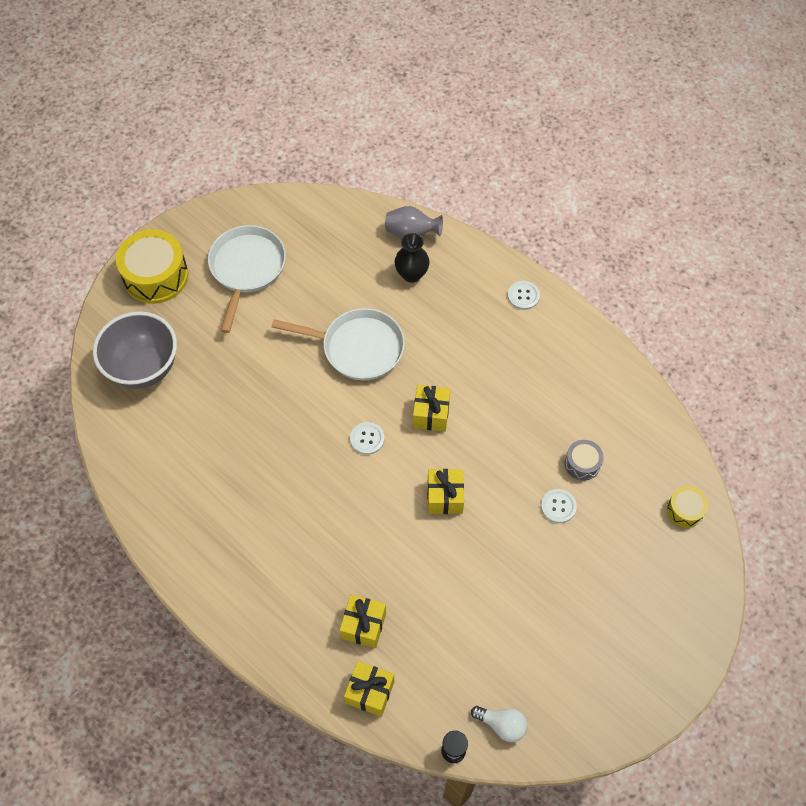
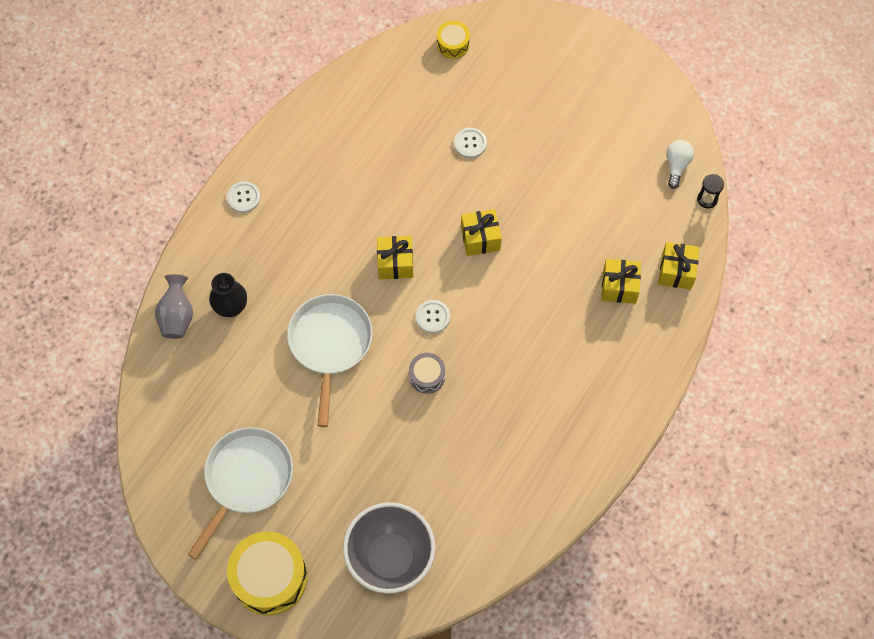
camera: 100 degrees left, 5 degrees up
(247, 269) = (246, 479): white pan -> white pan turned 120 degrees clockwise
(582, 464) = (423, 128): grey drum -> grey drum (427, 376)

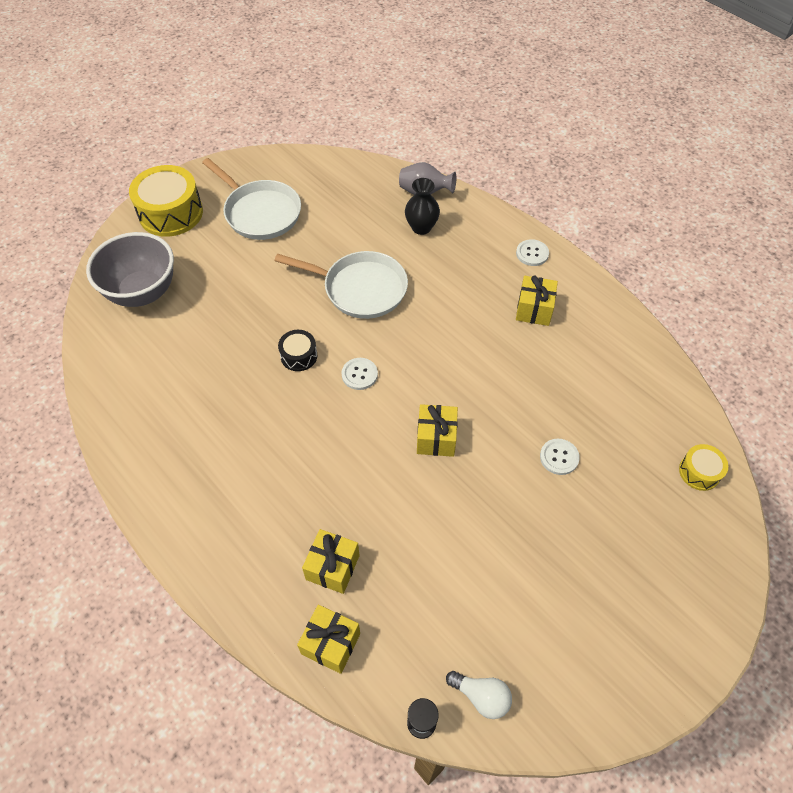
camera: 105 degrees right, 10 degrees down
(395, 263) = (428, 356): yellow gift -> yellow gift (534, 310)
(427, 376) = (299, 356): grey drum -> black drum

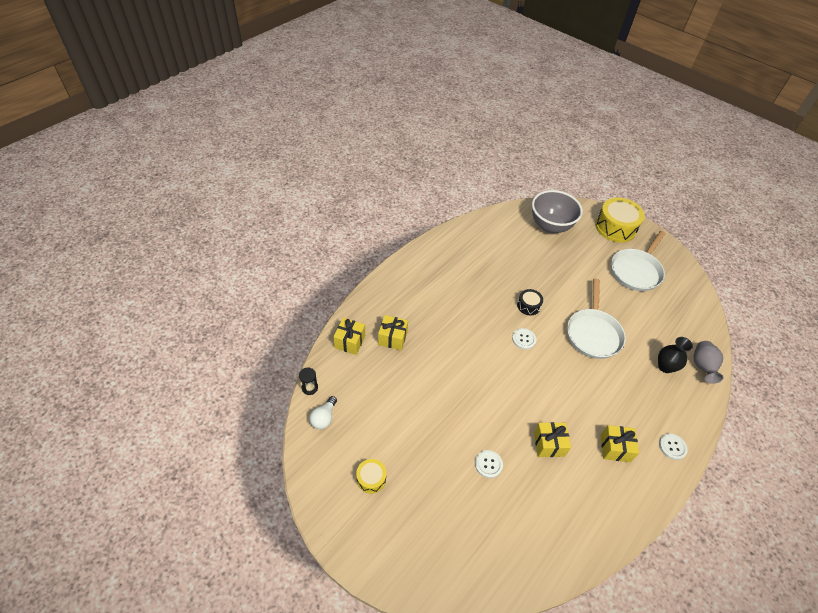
camera: 80 degrees right, 5 degrees down
(436, 438) = (486, 386): yellow gift -> yellow gift (549, 444)
(699, 472) = (497, 571): yellow drum -> yellow drum (371, 478)

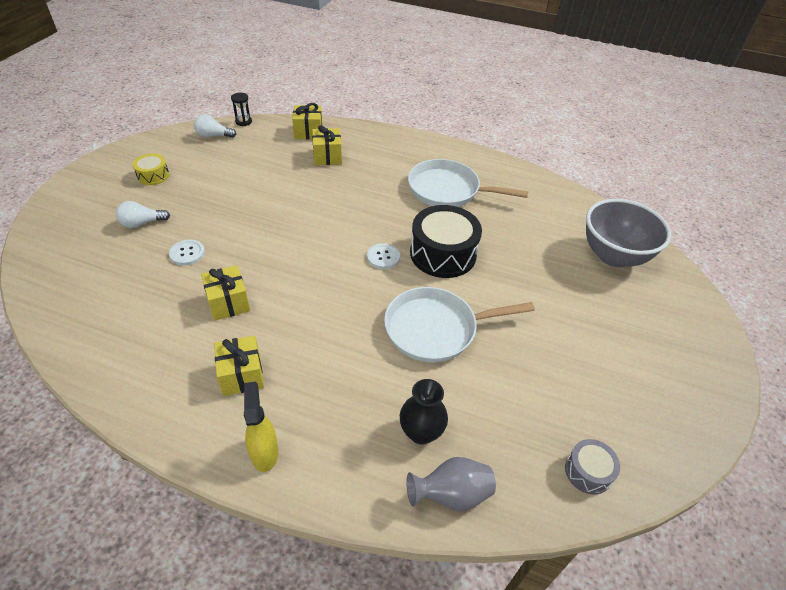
camera: 70 degrees right, 5 degrees down
(440, 495) = (142, 223): none -> white light bulb
(528, 306) = (443, 254): black drum -> black drum, size x1.97
(615, 227) = (687, 335): yellow drum -> none
(636, 271) = (609, 373): white pan -> white pan (448, 190)
(672, 447) = (264, 452): white button -> yellow spray bottle
(692, 307) = (588, 472): none -> grey drum

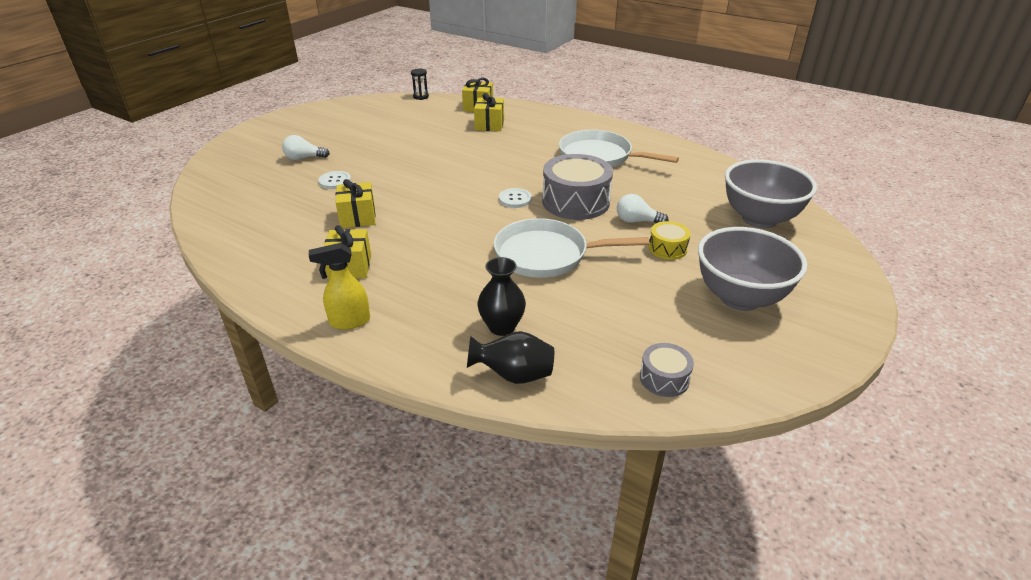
camera: 15 degrees right, 10 degrees down
(153, 176) = (326, 128): yellow drum -> yellow drum (667, 248)
(213, 136) = (389, 105): white light bulb -> white light bulb (637, 221)
(264, 452) = (349, 321): yellow spray bottle -> yellow spray bottle turned 105 degrees counterclockwise
(443, 254) = (575, 202): black drum -> grey drum
(451, 494) = (514, 375): grey vase -> black vase
(624, 358) = (739, 298): none -> grey bowl

